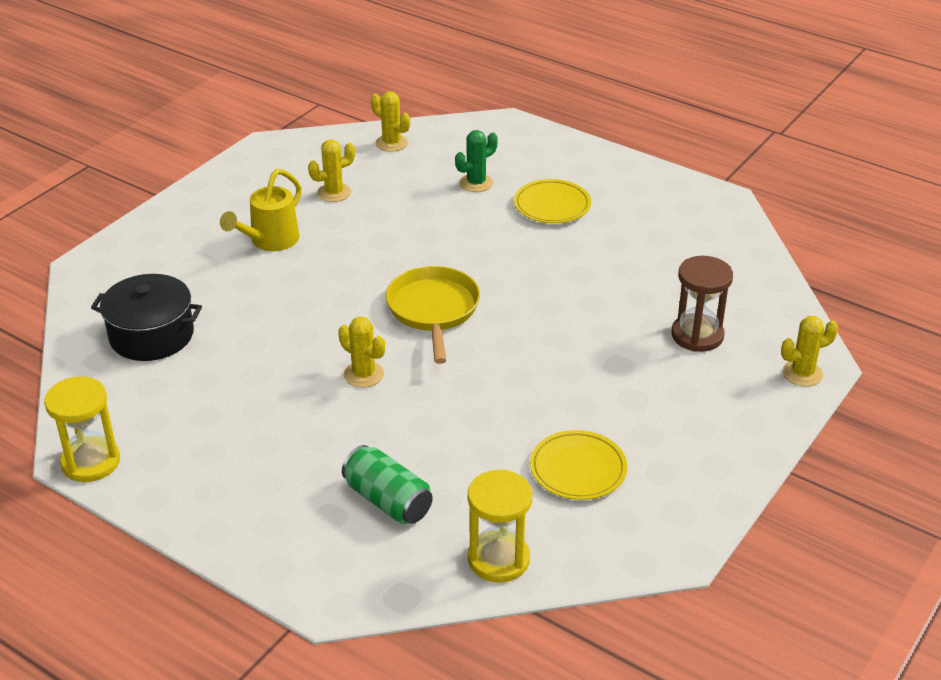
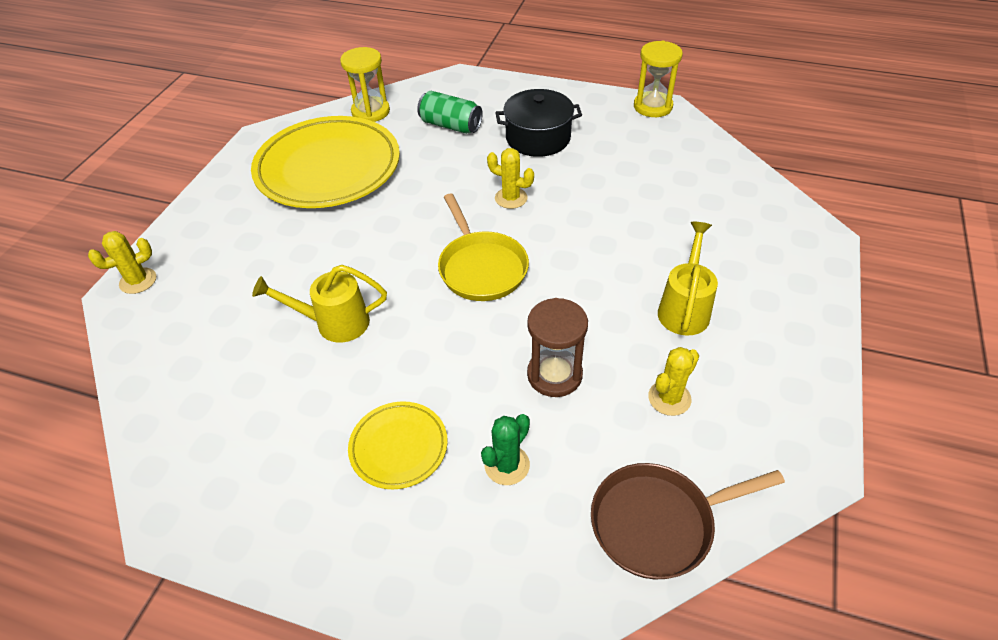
camera: 165 degrees right, 10 degrees up
(152, 335) = (699, 191): black pot -> black pot (538, 138)
(391, 143) = (658, 523): yellow cactus -> brown pan
(578, 469) = (328, 168): yellow plate -> yellow plate, size x2.10
(591, 293) = (334, 323): none -> yellow watering can
(697, 335) = (229, 298): brown hourglass -> brown hourglass (554, 375)

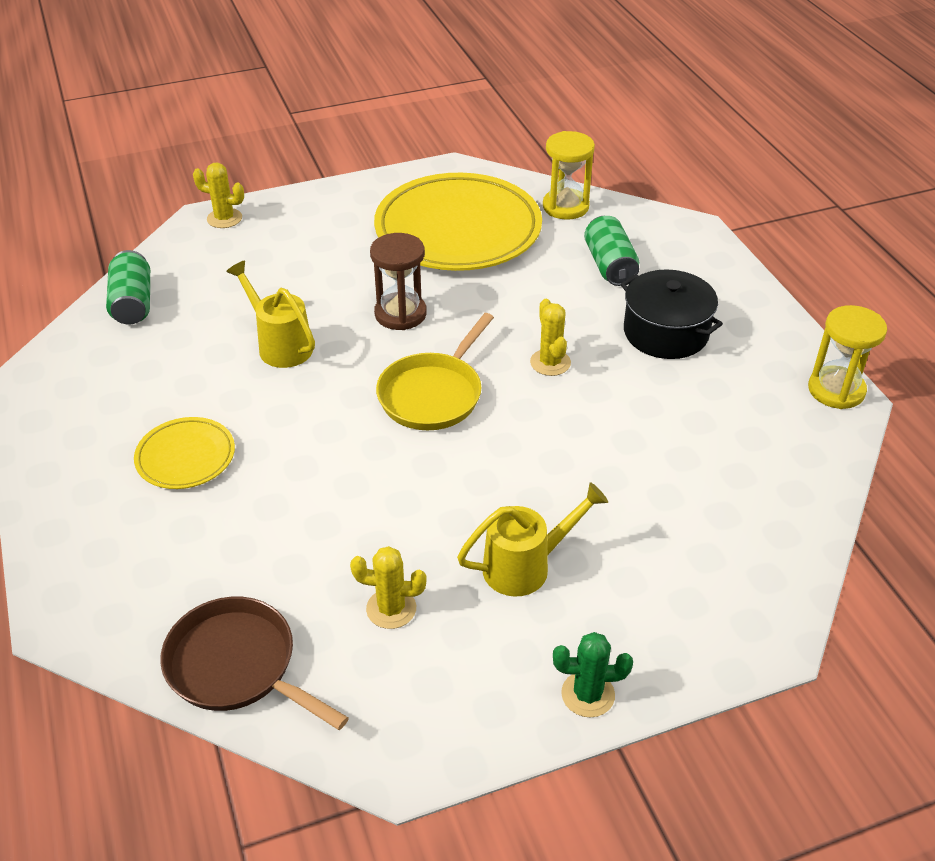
camera: 50 degrees right, 5 degrees down
(165, 393) = (133, 303): none -> green can
(507, 465) = (220, 533): green cactus -> green cactus (588, 694)
(554, 375) = (347, 512): brown hourglass -> brown hourglass (400, 314)

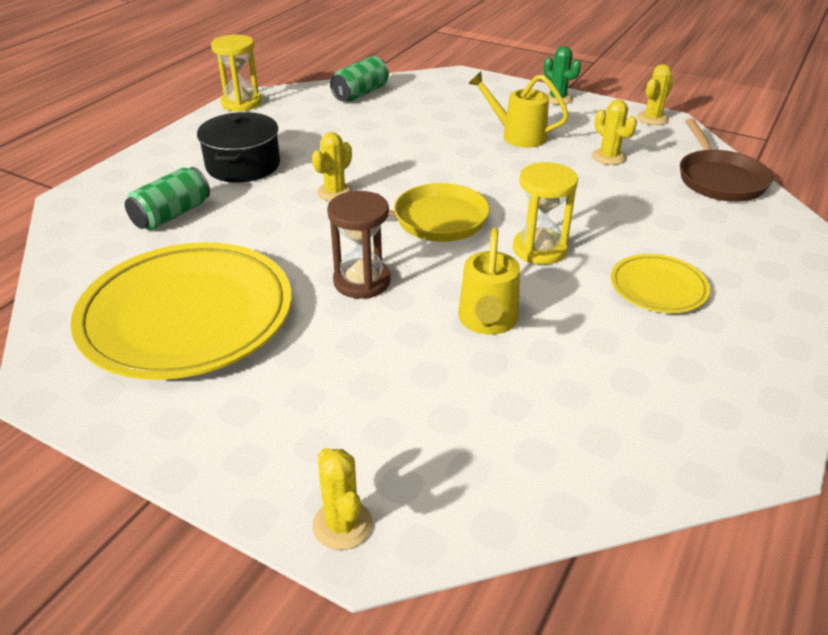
camera: 130 degrees left, 5 degrees down
(133, 303) = (578, 472): green can -> green can (360, 93)
(425, 752) = (652, 118): none -> yellow cactus
(565, 207) = (82, 273): yellow hourglass -> yellow hourglass (539, 249)

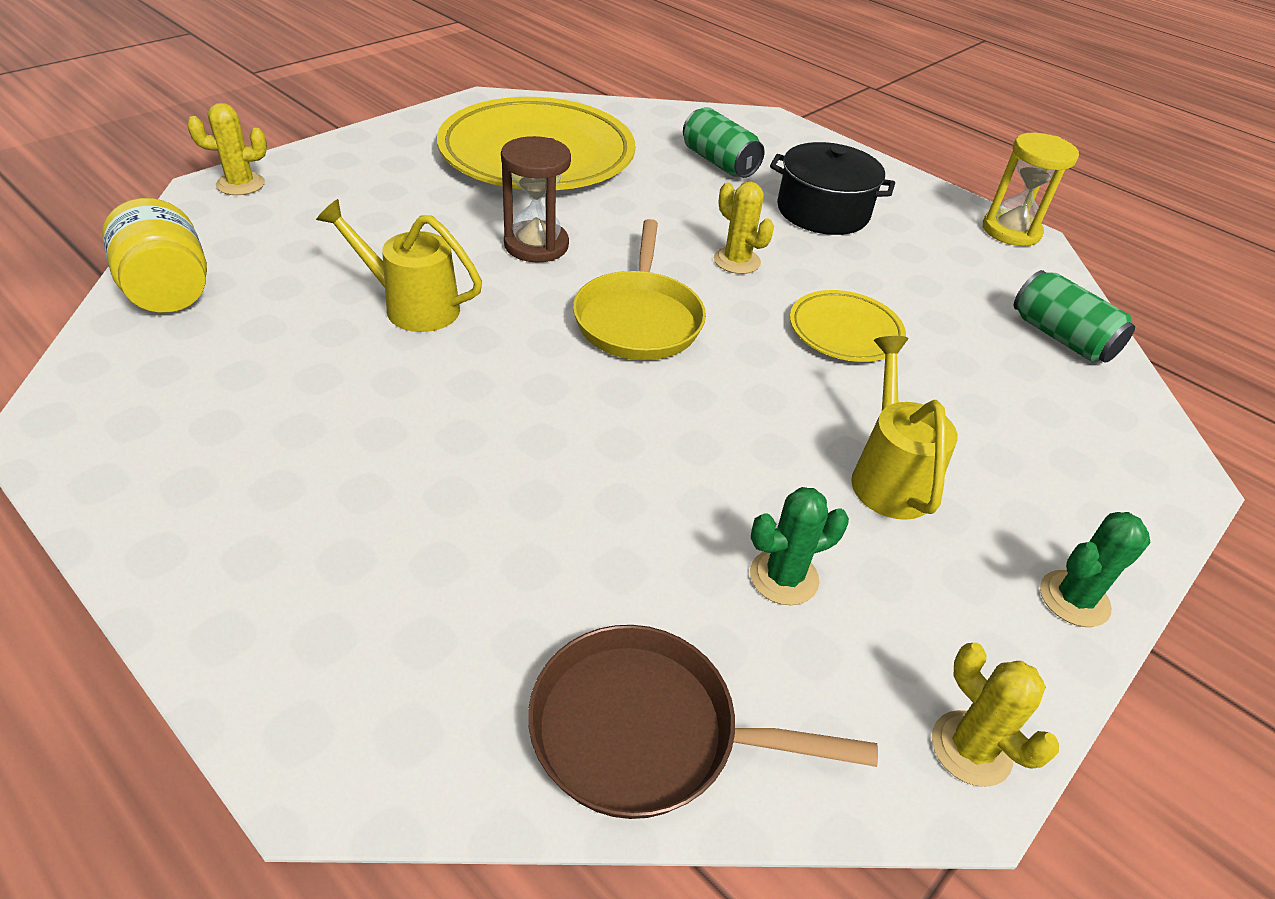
camera: 100 degrees right, 5 degrees up
(517, 135) = (889, 476): yellow watering can -> yellow watering can turned 45 degrees counterclockwise
(539, 249) = (527, 388): yellow hourglass -> none
(568, 478) = (169, 291): none -> yellow jar
(608, 157) = (784, 577): yellow cactus -> green cactus
(658, 288) = (373, 469): yellow plate -> yellow plate (845, 331)

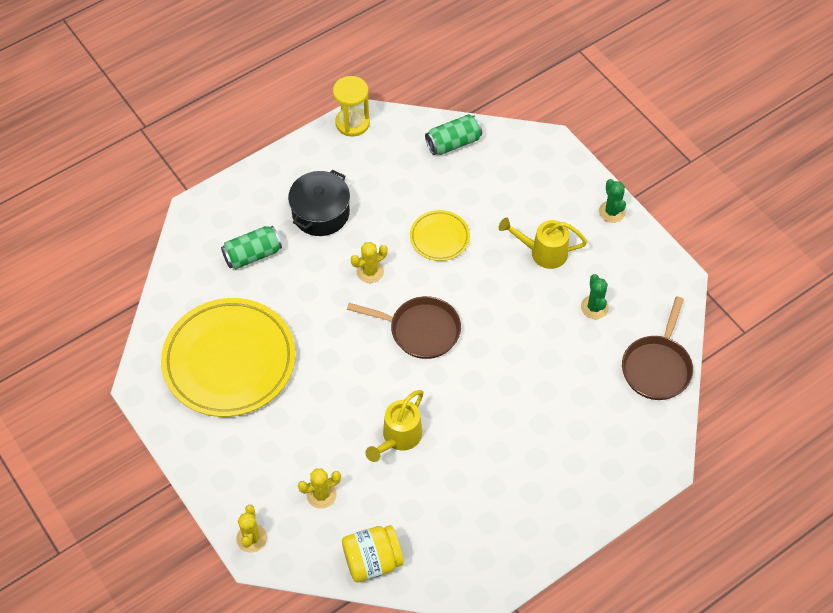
camera: 75 degrees left, 15 degrees up
(536, 245) = (343, 372): brown hourglass -> none
(639, 319) = (420, 330): yellow pan -> brown pan
(971, 748) = (669, 270): yellow cactus -> yellow cactus (321, 495)

